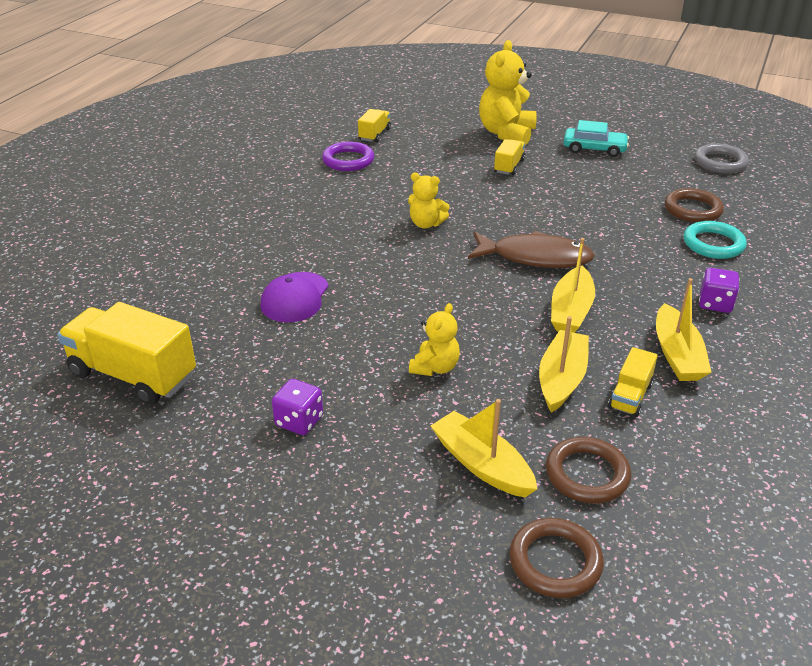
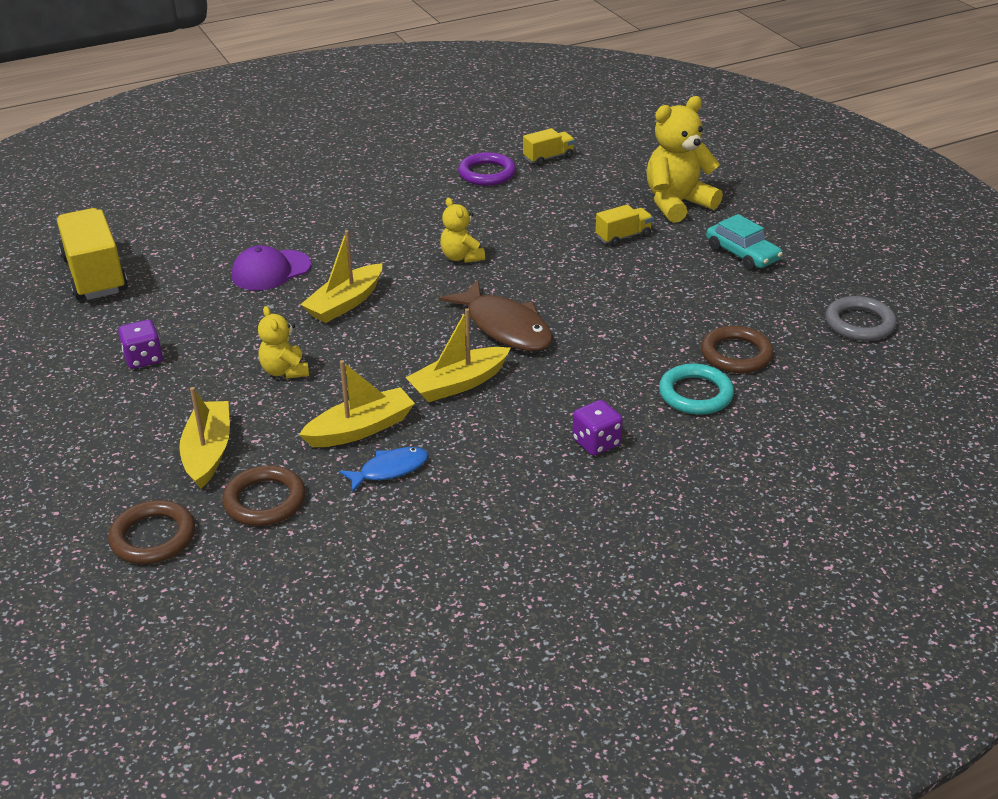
camera: 40 degrees right, 0 degrees up
(435, 367) = (285, 371): yellow teddy bear -> yellow teddy bear turned 90 degrees clockwise
(630, 396) = (390, 470): yellow truck -> blue fish
(677, 354) = (484, 462): yellow boat -> yellow boat (345, 303)

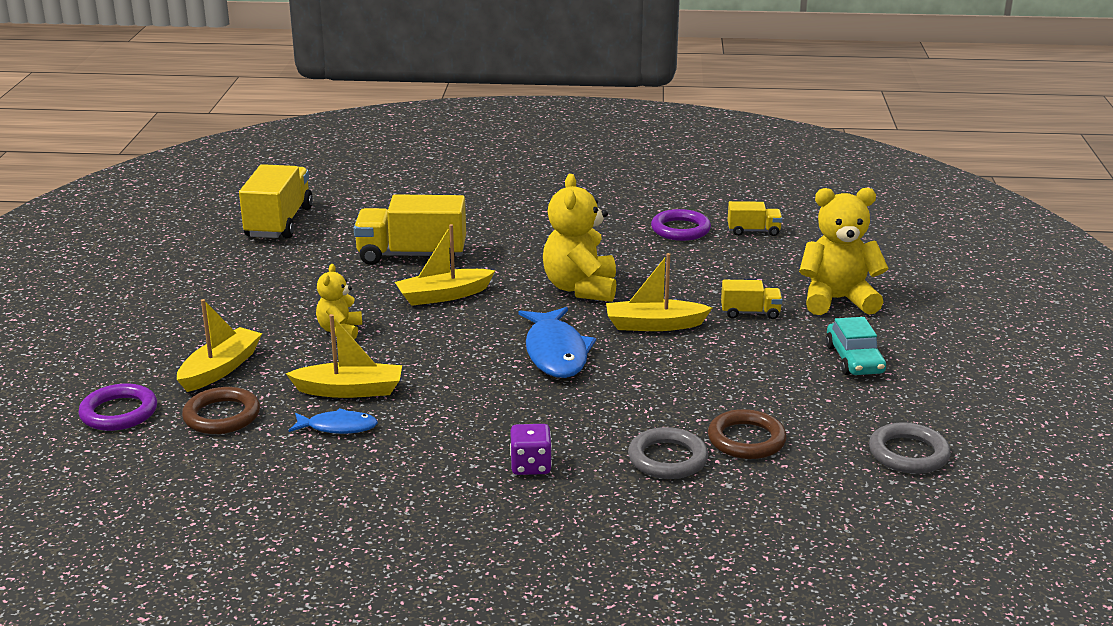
camera: 30 degrees right, 10 degrees down
(143, 358) = (248, 290): purple dice -> none
(153, 537) = (119, 412): brown ring -> purple ring
(271, 271) = (412, 255): purple cap -> yellow truck
(458, 384) = (466, 383): yellow boat -> yellow boat (654, 325)
(461, 257) = (580, 288): yellow teddy bear -> yellow teddy bear, size x1.79
(505, 327) = (556, 353): brown fish -> blue fish
(695, 394) = (667, 459): turquoise ring -> grey ring

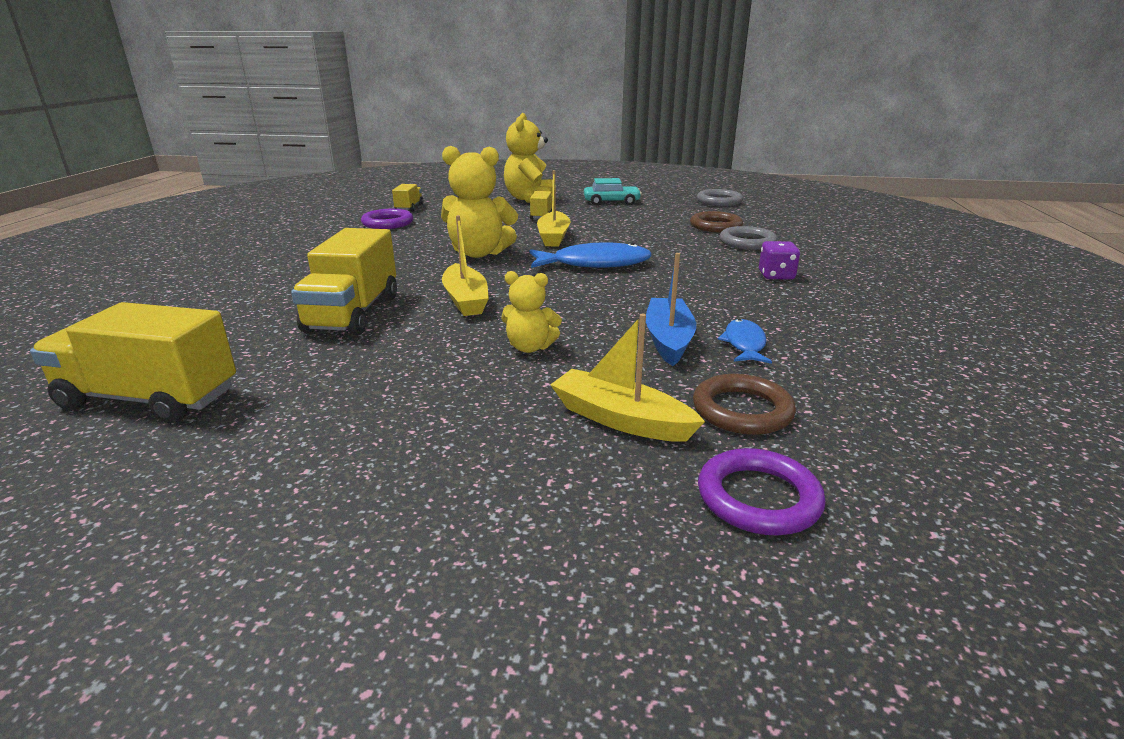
camera: 85 degrees left, 0 degrees up
(350, 390) = (668, 340): yellow boat -> blue boat

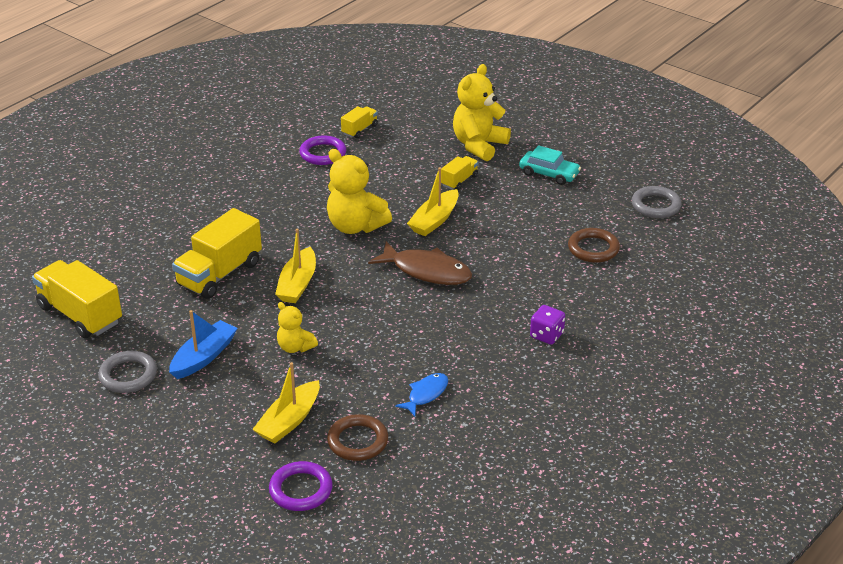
camera: 30 degrees right, 10 degrees up
(595, 264) = (427, 271): blue fish -> brown fish
(620, 419) = (289, 421): yellow boat -> yellow boat turned 120 degrees counterclockwise
(668, 340) = (383, 372): blue boat -> blue boat (204, 357)
(747, 243) = (586, 283): grey ring -> grey ring (128, 375)

